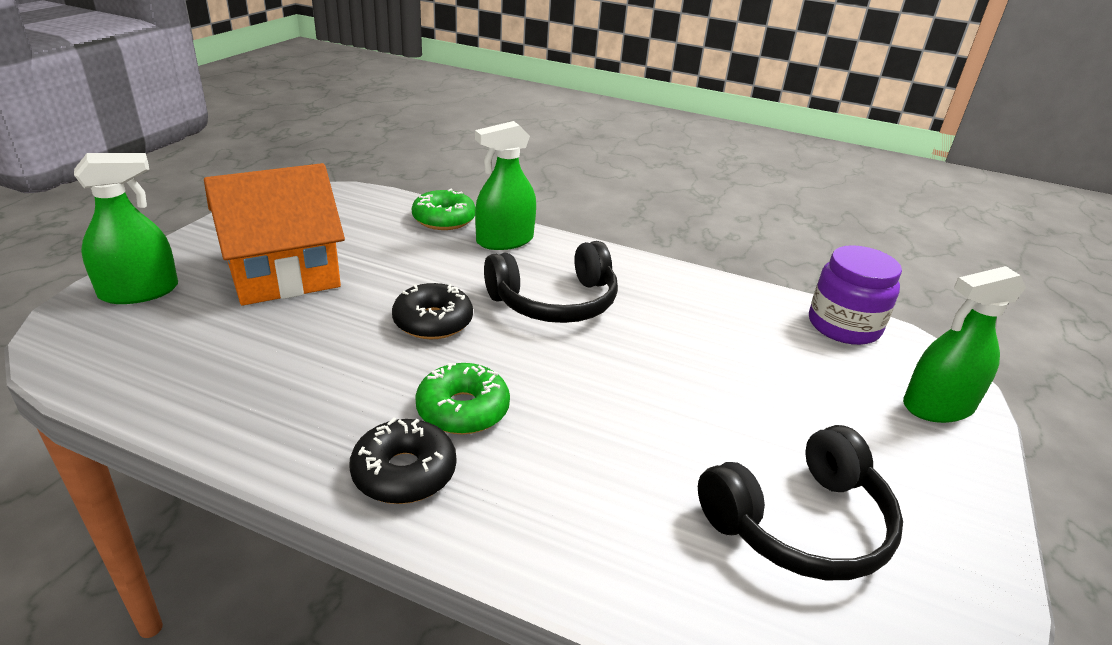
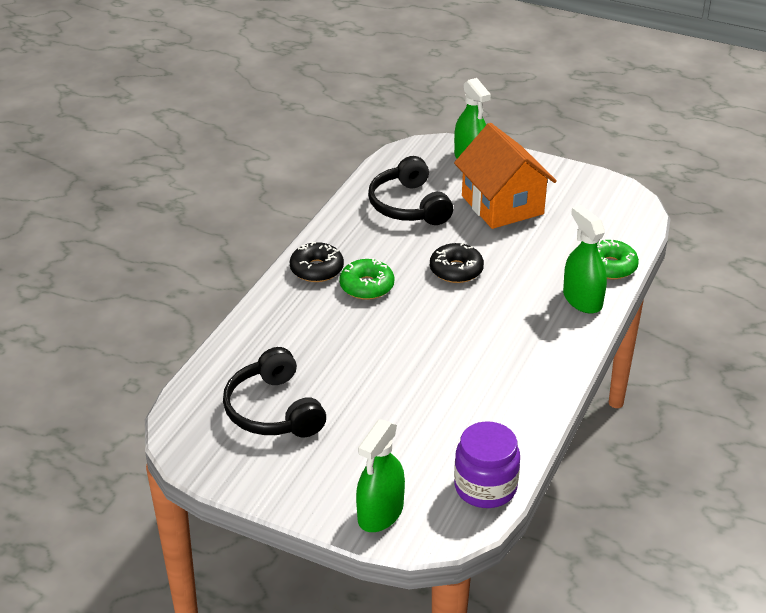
camera: 95 degrees right, 5 degrees up
(555, 302) = (491, 325): black headphones -> black headphones (408, 206)
(938, 406) = (380, 513): green spray bottle -> green spray bottle turned 135 degrees counterclockwise

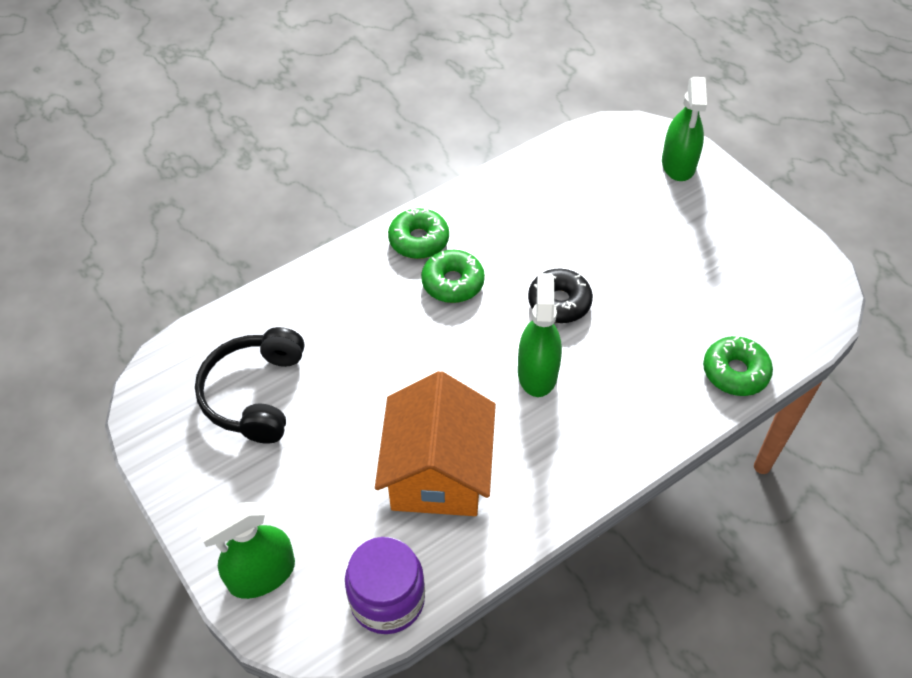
camera: 30 degrees right, 15 degrees up
(317, 269) = (419, 240): black donut -> green donut
(408, 206) = (568, 199): black headphones -> none
(502, 205) = (670, 238): orange house -> orange house (437, 472)
(582, 300) = (670, 403): green spray bottle -> green spray bottle (537, 372)

